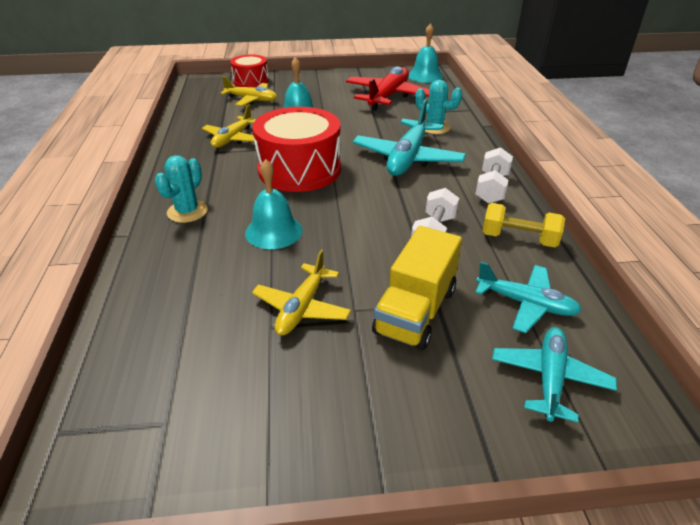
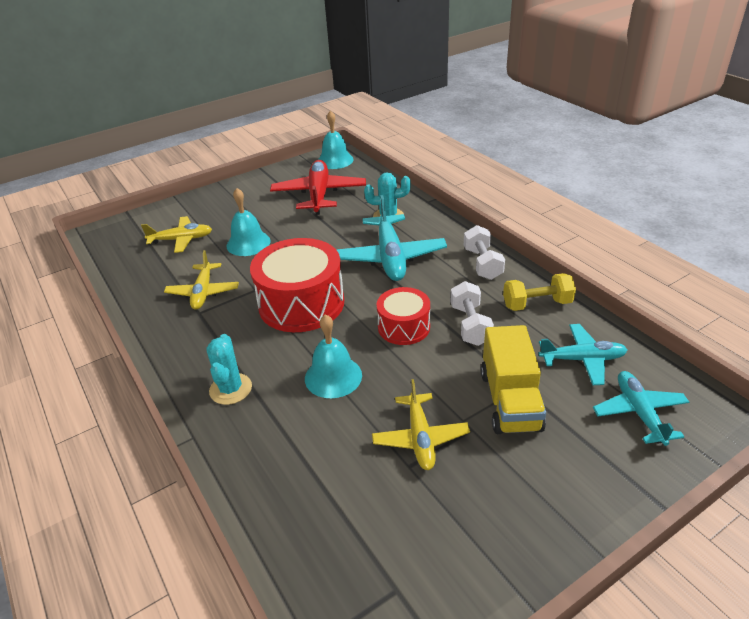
camera: 25 degrees left, 0 degrees up
(251, 81) = (159, 217): red drum -> red drum (404, 327)

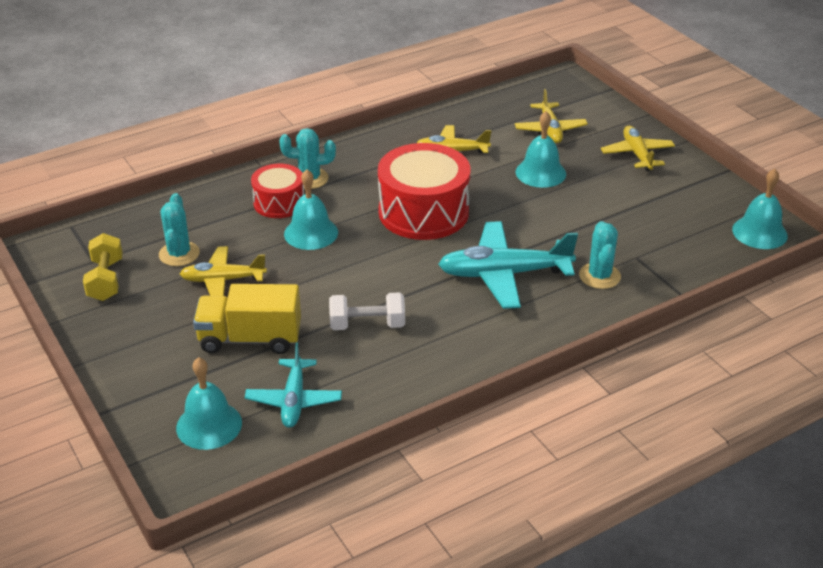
camera: 90 degrees right, 0 degrees up
(231, 201) = (637, 154): none -> yellow plane
(319, 195) = (655, 219): red plane -> none
(375, 489) = (179, 254): none -> turquoise cactus
(404, 327) = (373, 278): red drum -> red drum (279, 203)
(482, 264) = (483, 347): white dumbbell -> none
(537, 304) = (395, 382): yellow dumbbell -> yellow dumbbell (106, 280)
(639, 413) = (209, 425): turquoise plane -> turquoise bell

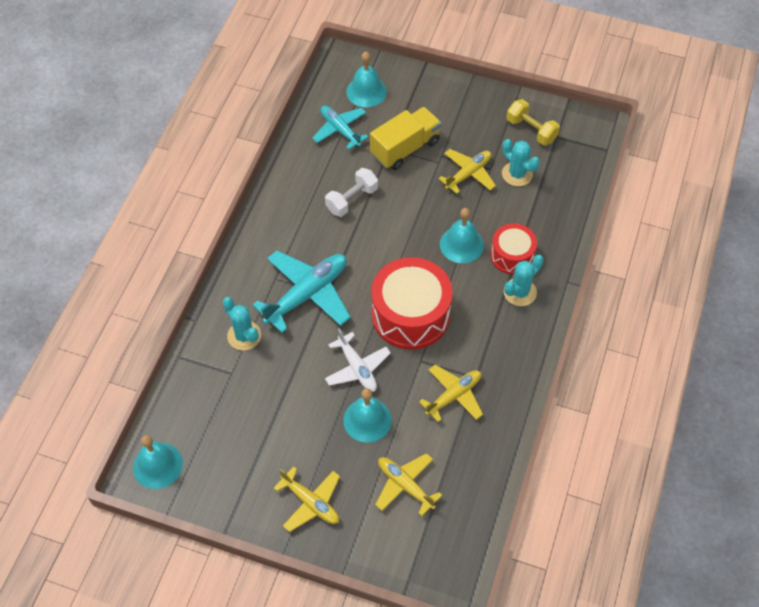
camera: 140 degrees right, 20 degrees up
(513, 204) = (357, 368): none -> white plane

